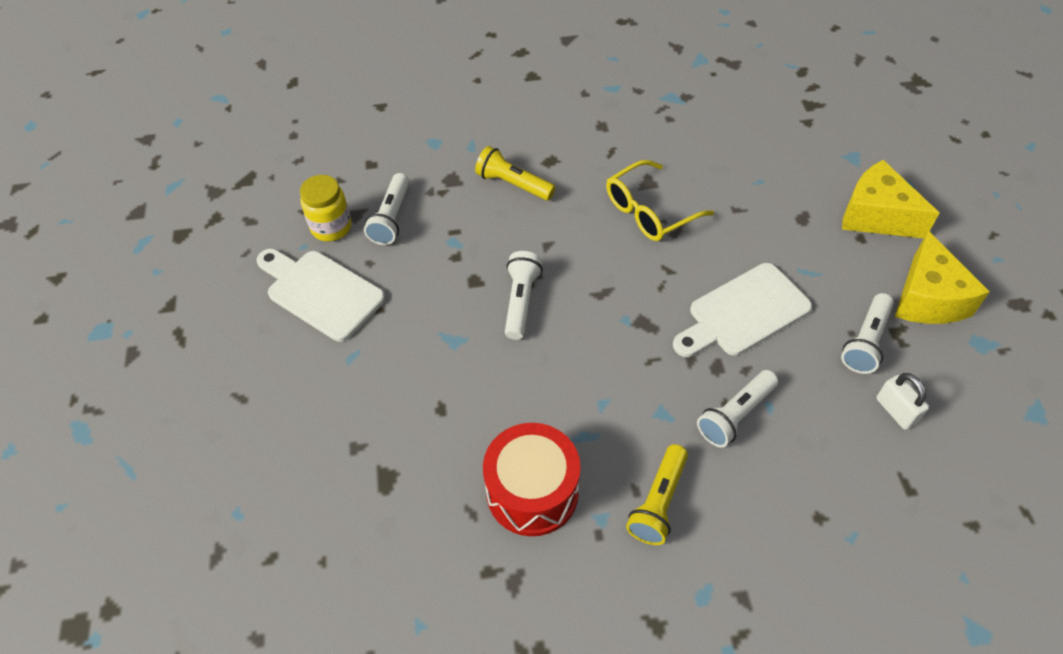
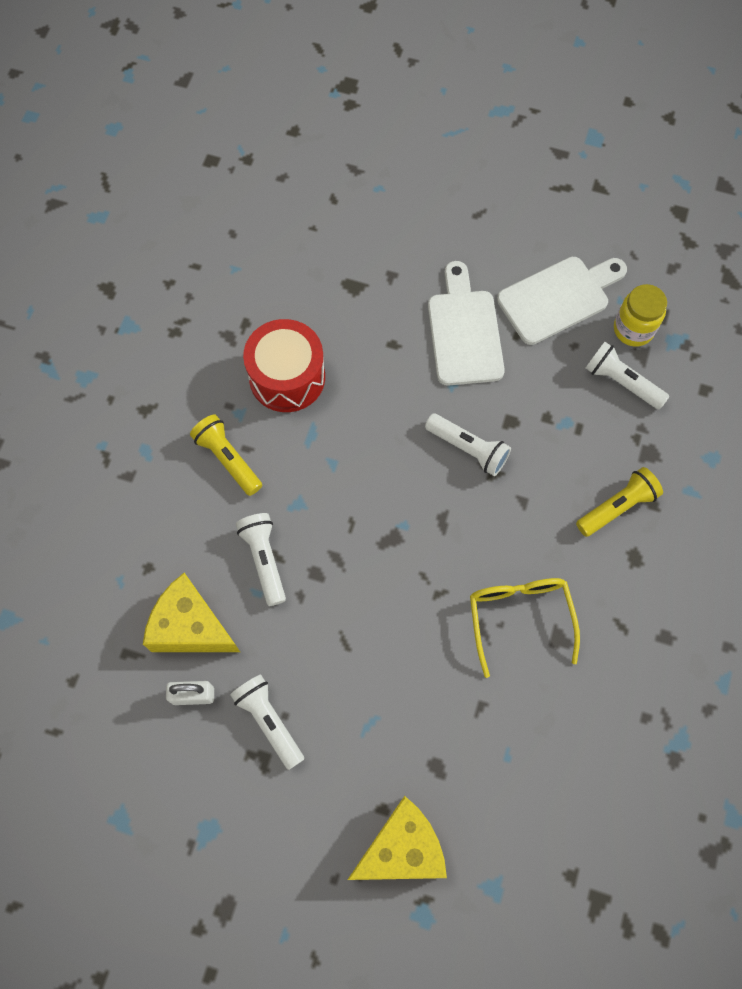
camera: 115 degrees right, 15 degrees up
(743, 312) = (357, 632): white cutting board -> white cutting board (464, 331)
(927, 298) = (280, 819): yellow cheese -> yellow cheese (191, 626)

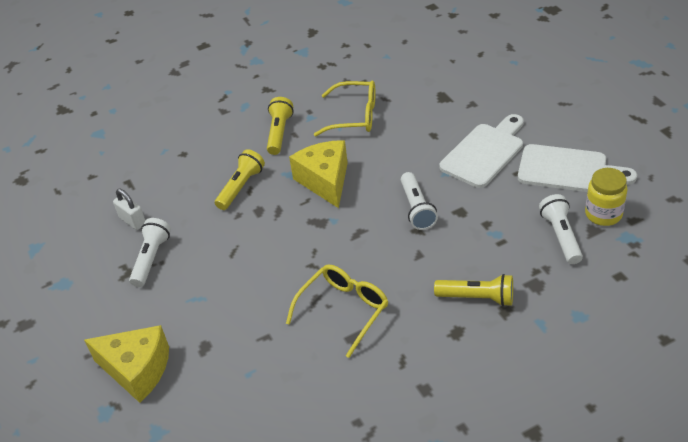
camera: 50 degrees right, 25 degrees down
(191, 626) = (169, 191): yellow cheese -> yellow cheese (325, 181)
(264, 560) = (241, 187): white flashlight -> yellow flashlight
(287, 377) = (355, 116): red drum -> yellow glasses

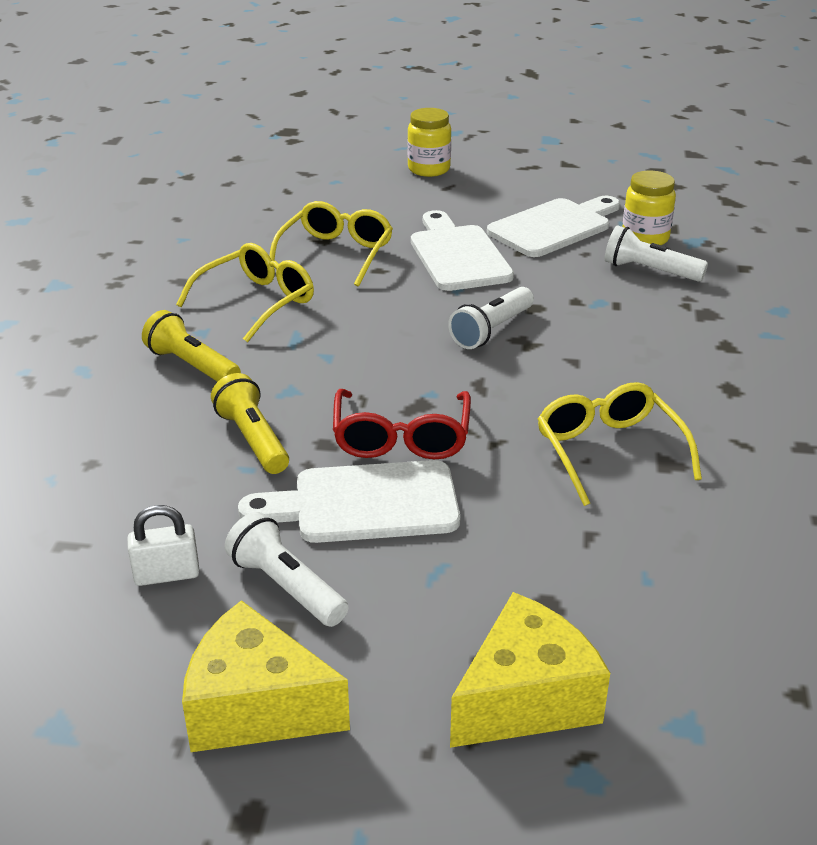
camera: 60 degrees left, 10 degrees down
(225, 249) = (364, 503): none -> white cutting board
(285, 232) = (401, 438): none -> red glasses
(325, 181) = (346, 370): yellow cheese -> yellow cheese (256, 707)
(417, 208) = (491, 330): white flashlight -> white flashlight turned 105 degrees clockwise
(433, 111) = (336, 253): none -> yellow glasses
(477, 298) = (689, 354): yellow flashlight -> none
(577, 84) = (429, 169): none -> yellow jar

